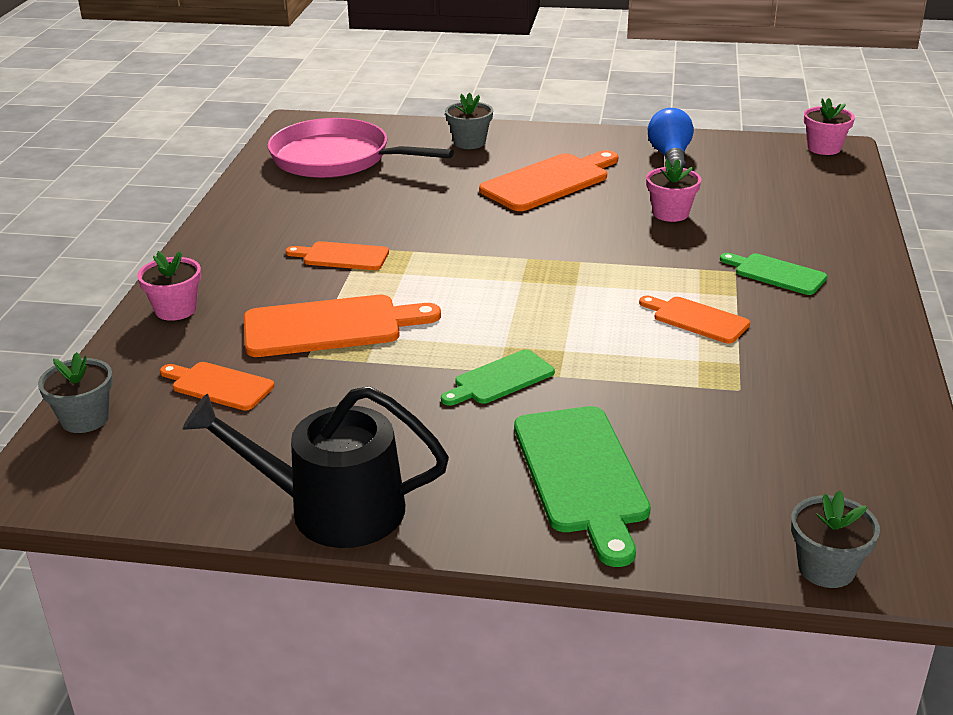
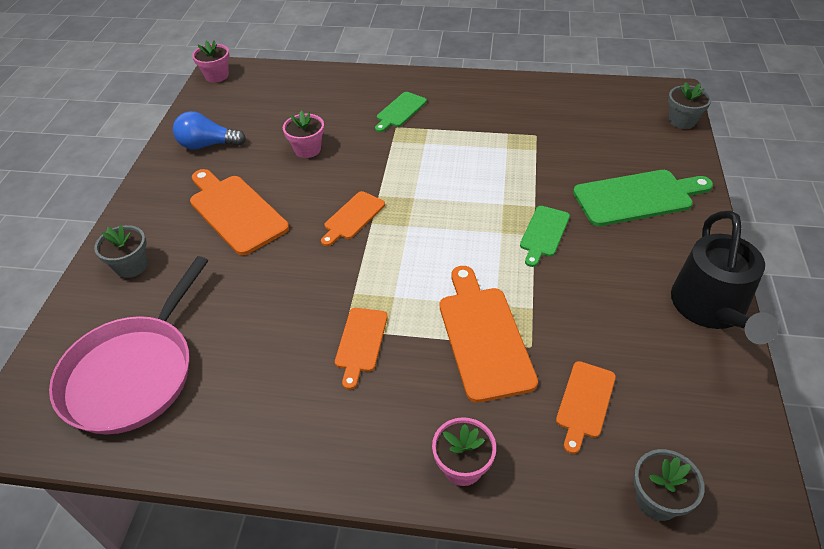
camera: 90 degrees left, 15 degrees up
(500, 379) = (544, 233): green cutting board -> green cutting board turned 60 degrees clockwise
(696, 319) = (459, 146): orange cutting board -> orange cutting board (353, 217)

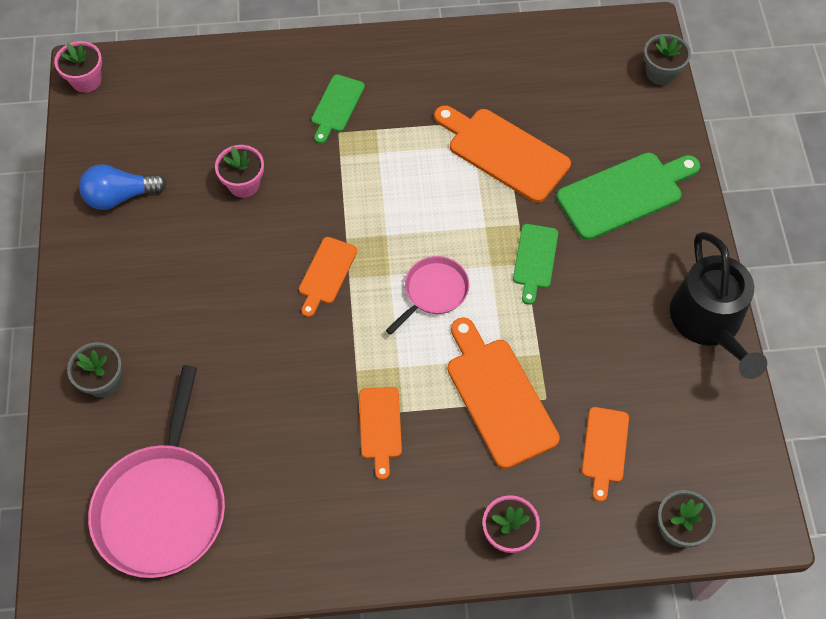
camera: 15 degrees left, 15 degrees up
(235, 211) = (191, 289): orange cutting board -> orange cutting board (503, 152)
(444, 243) = (433, 291): none -> pink pan

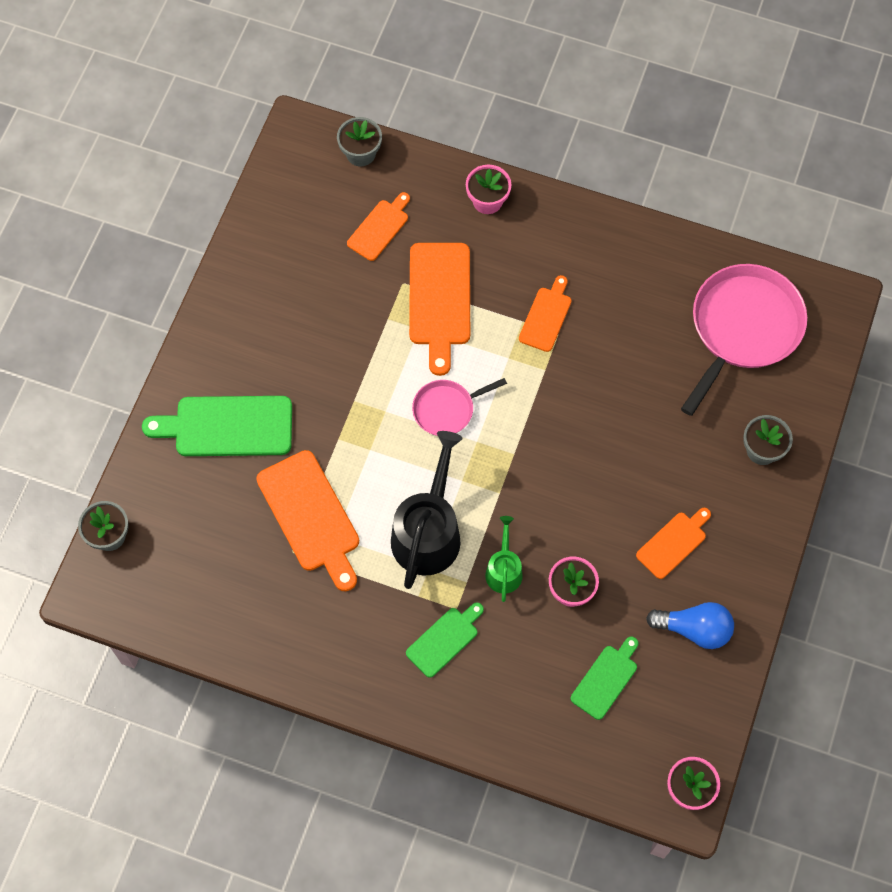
camera: 155 degrees left, 5 degrees up
(311, 177) = (504, 570): none -> green watering can
(326, 273) = (532, 466): orange cutting board -> orange cutting board (673, 543)
(535, 259) = (343, 400): green cutting board -> green cutting board (606, 679)
(709, 322) = (233, 285): black watering can -> black watering can (428, 532)

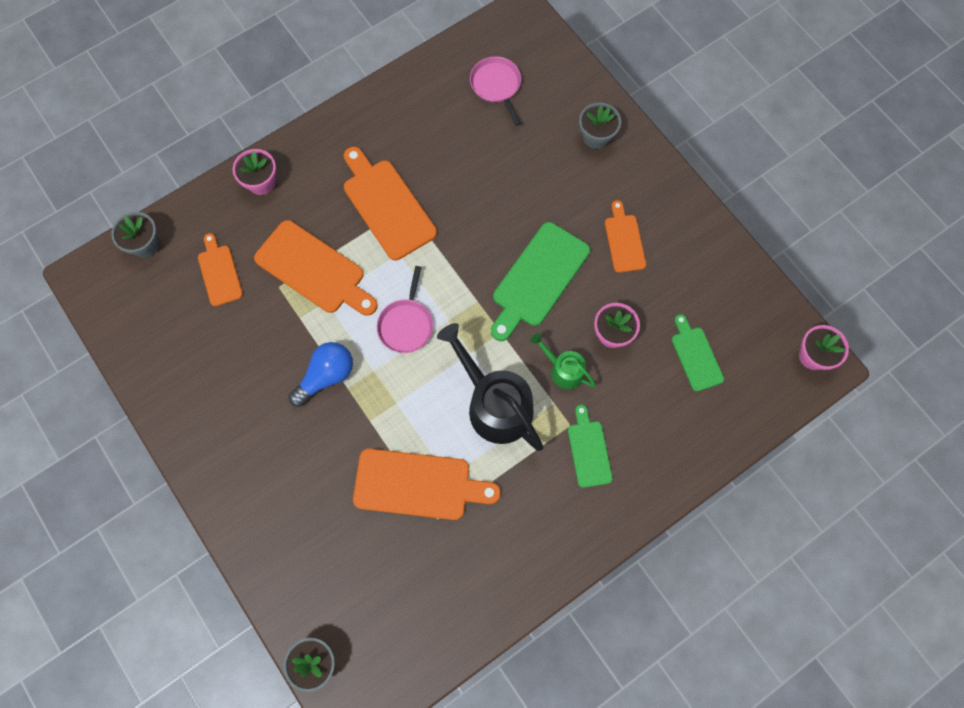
camera: 55 degrees left, 5 degrees up
(227, 427) = (294, 500): green cutting board -> green cutting board (538, 279)
(546, 316) = (386, 205): orange cutting board -> orange cutting board, size x1.73
(694, 629) = (697, 271): blue light bulb -> blue light bulb (326, 376)
(743, 328) = (496, 86): pink pan -> pink pan, size x0.53

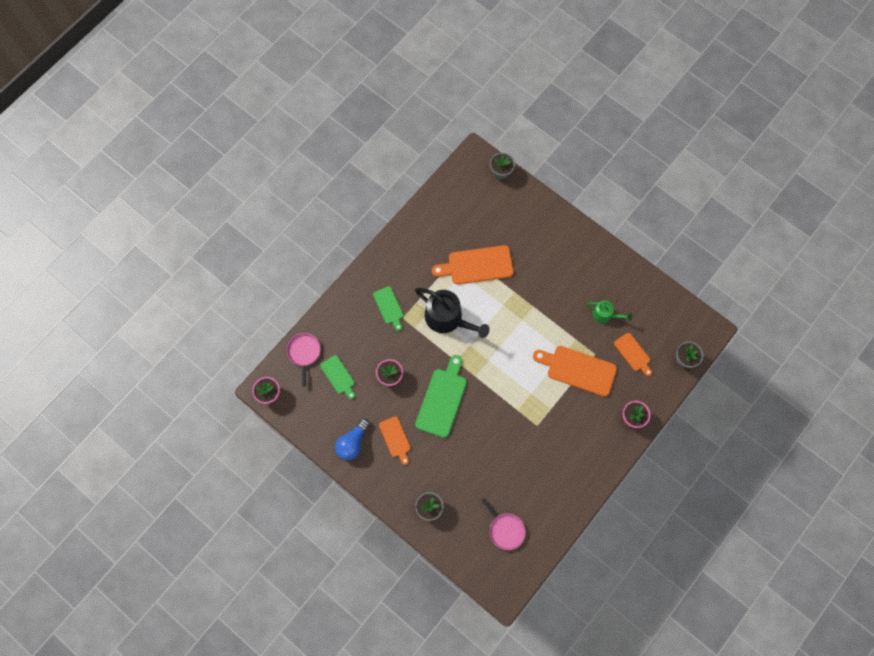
camera: 165 degrees right, 0 degrees up
(326, 376) = (547, 309): blue light bulb -> blue light bulb (352, 443)
(386, 205) = (549, 423): orange cutting board -> none
(406, 325) = (512, 351): pink pan -> pink pan (304, 352)
(563, 370) = (413, 348): green watering can -> green watering can (605, 315)

